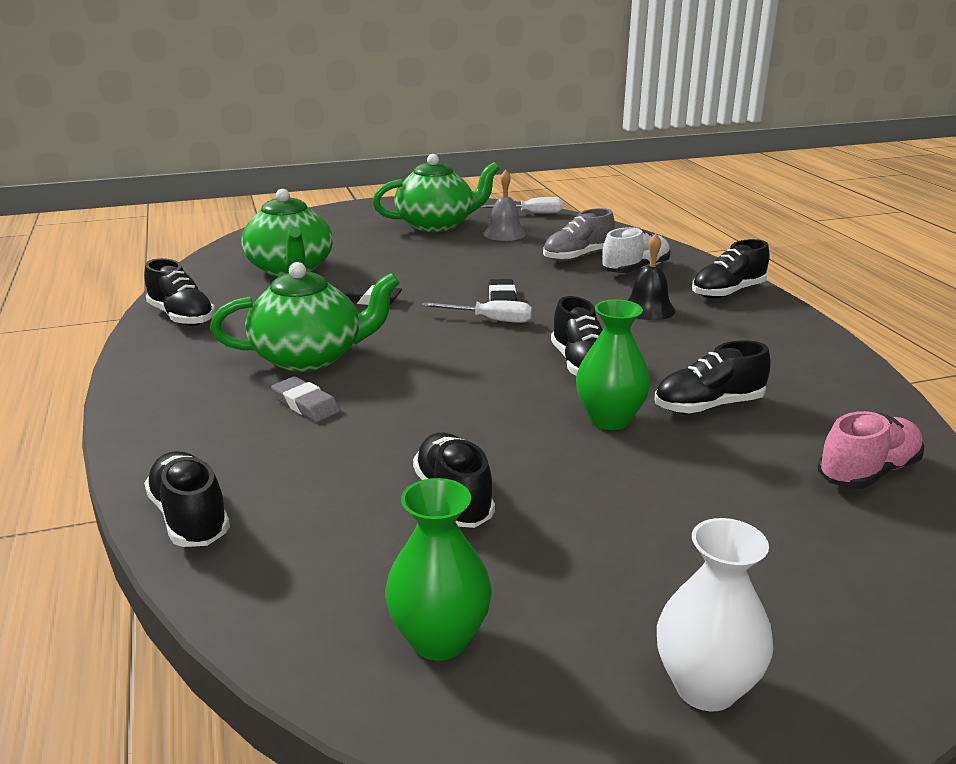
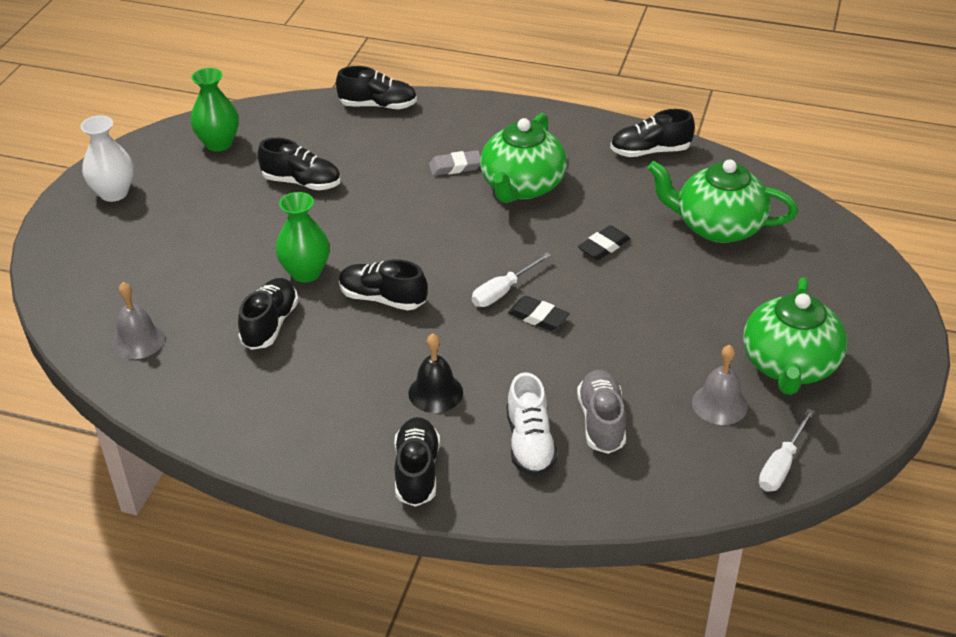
camera: 125 degrees right, 15 degrees up
(867, 472) = (138, 340): pink shoe -> grey bell

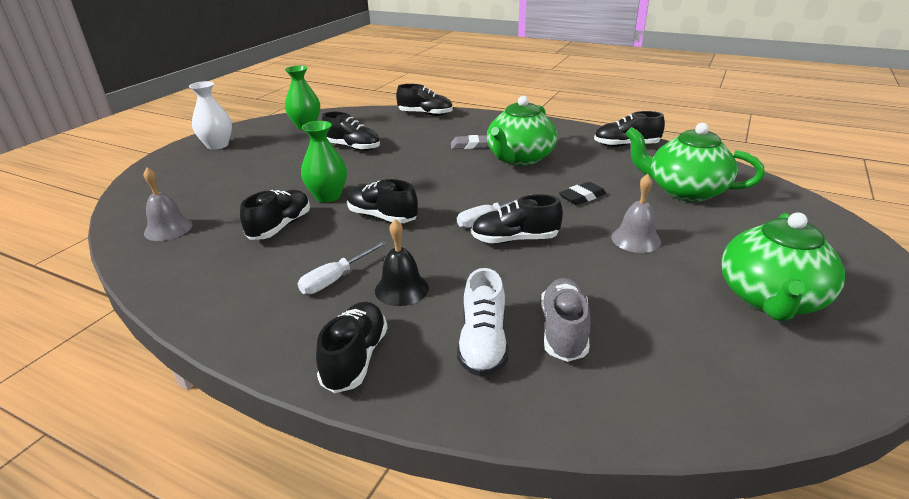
camera: 10 degrees right, 10 degrees down
(538, 317) = (515, 239): black eraser -> black shoe
(719, 404) = (695, 327): grey bell -> grey bell (636, 239)
(781, 465) = (778, 399): white screwdriver -> white screwdriver (336, 279)

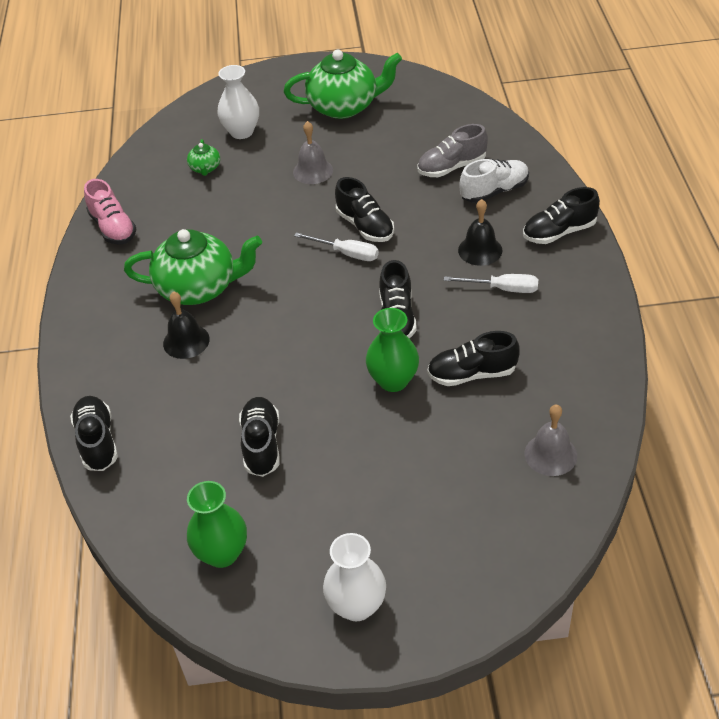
camera: 120 degrees left, 15 degrees up
(470, 145) = (186, 341): grey eraser -> black bell
(582, 197) = (260, 218): black eraser -> none
(626, 145) = (113, 228): black shoe -> pink shoe
(685, 191) = (205, 168): green teapot -> green teapot, size x0.45
(744, 221) = (241, 132): none -> white vase

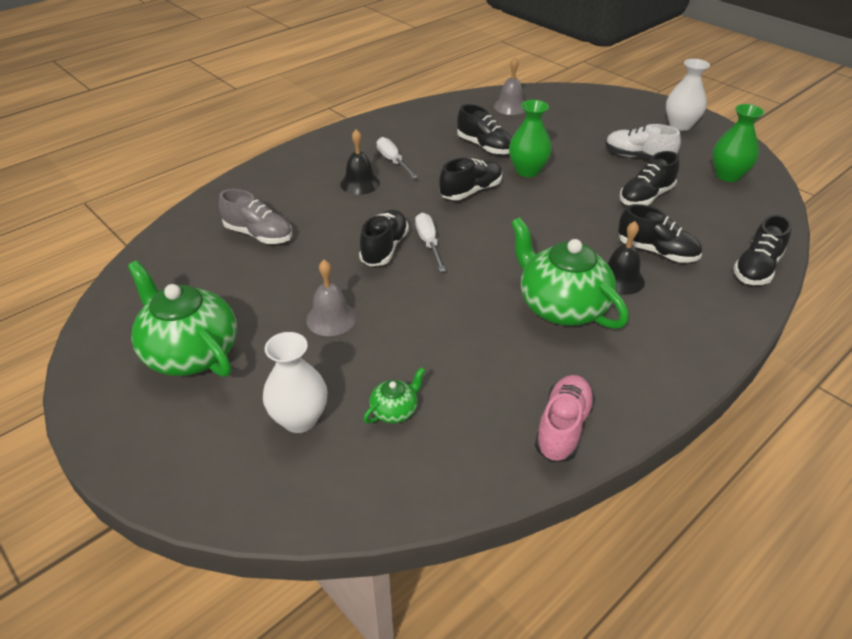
camera: 130 degrees left, 5 degrees down
(494, 191) = (278, 201): white shoe -> white shoe (638, 157)
(559, 232) = (307, 159): black shoe -> black shoe (656, 252)

